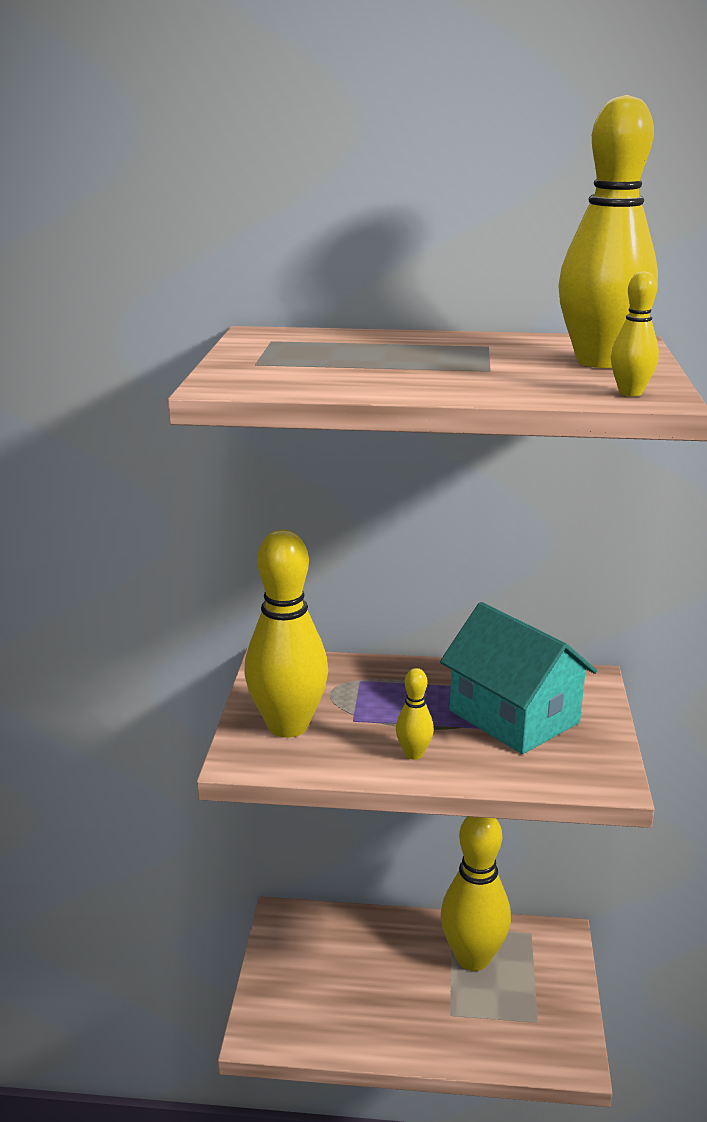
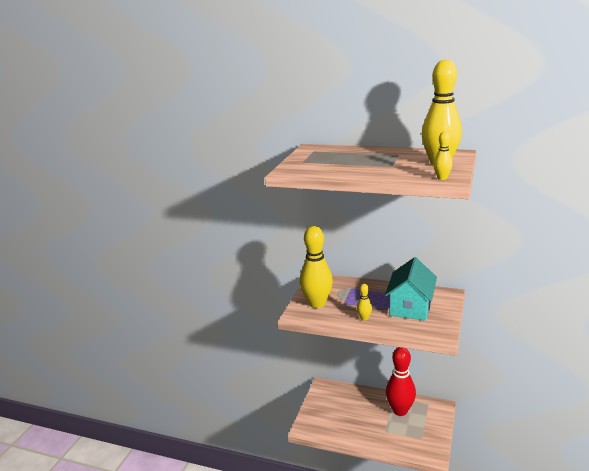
camera: 15 degrees right, 0 degrees up
(473, 958) = (400, 411): yellow bowling pin -> red bowling pin
(514, 716) = (410, 307): turquoise house -> turquoise house turned 45 degrees clockwise

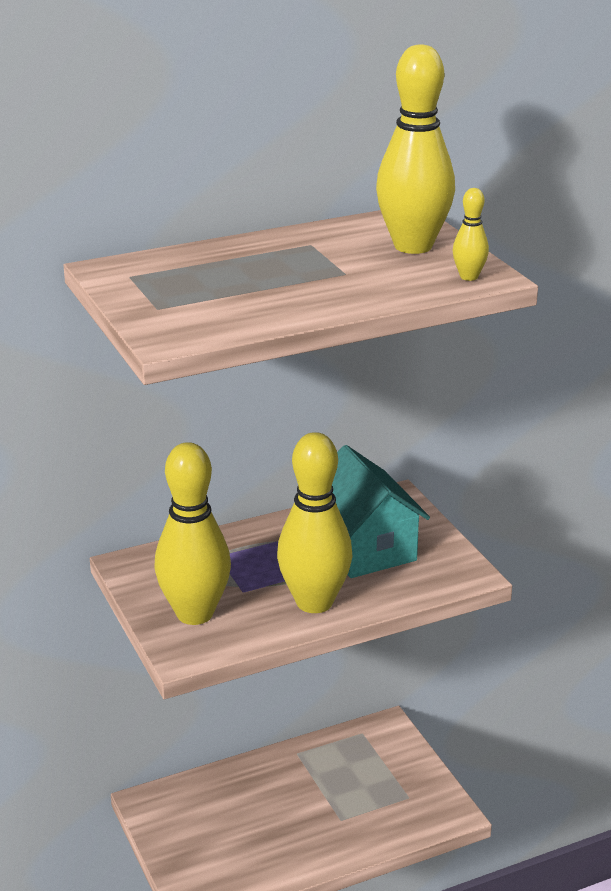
camera: 45 degrees left, 5 degrees up
(364, 318) = (314, 602): yellow bowling pin -> yellow bowling pin, size x2.26
(400, 411) = (329, 770): red bowling pin -> none

